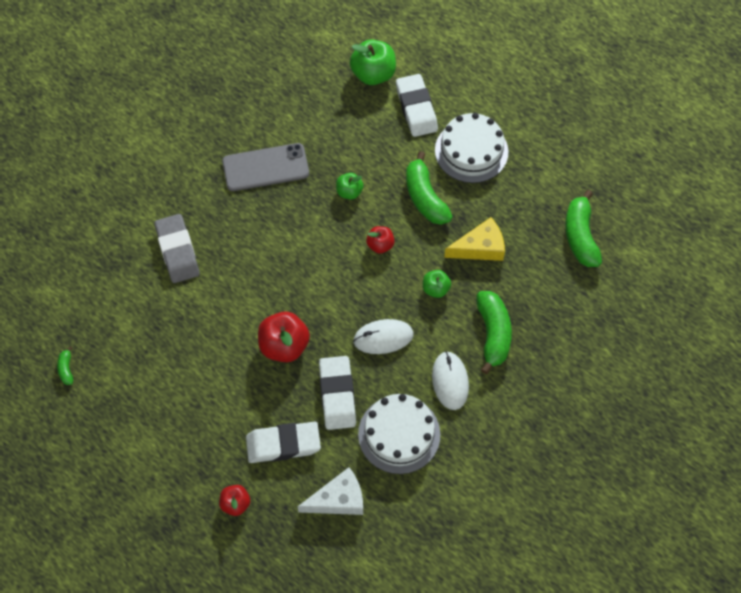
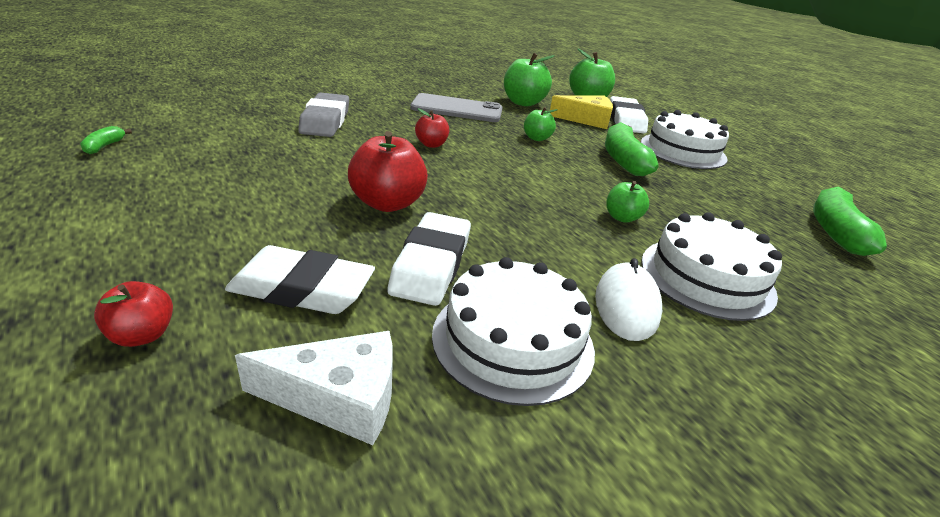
camera: 15 degrees right, 30 degrees down
(316, 118) = (523, 103): none -> green apple
(380, 245) = (558, 172): red apple -> red apple (431, 144)
(383, 337) = (531, 234): white mouse -> none
(480, 247) = (689, 205): yellow cheese -> yellow cheese (586, 120)
(493, 334) = (707, 277): green banana -> white cake

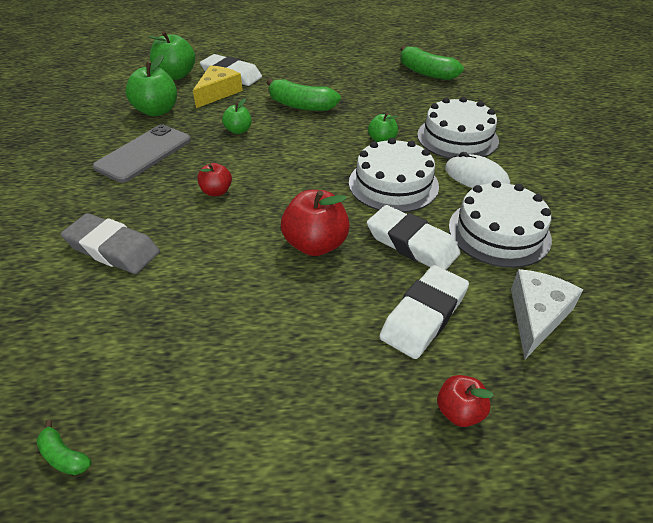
camera: 60 degrees left, 10 degrees up
(683, 150) = (299, 74): white cake -> white cake (393, 184)

